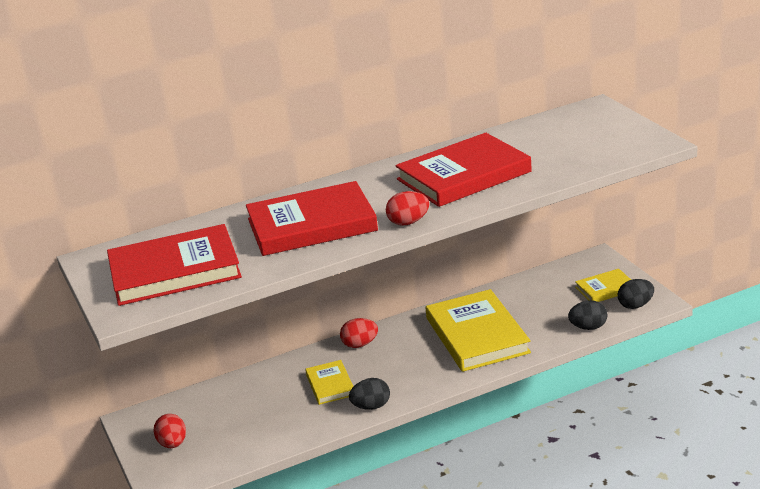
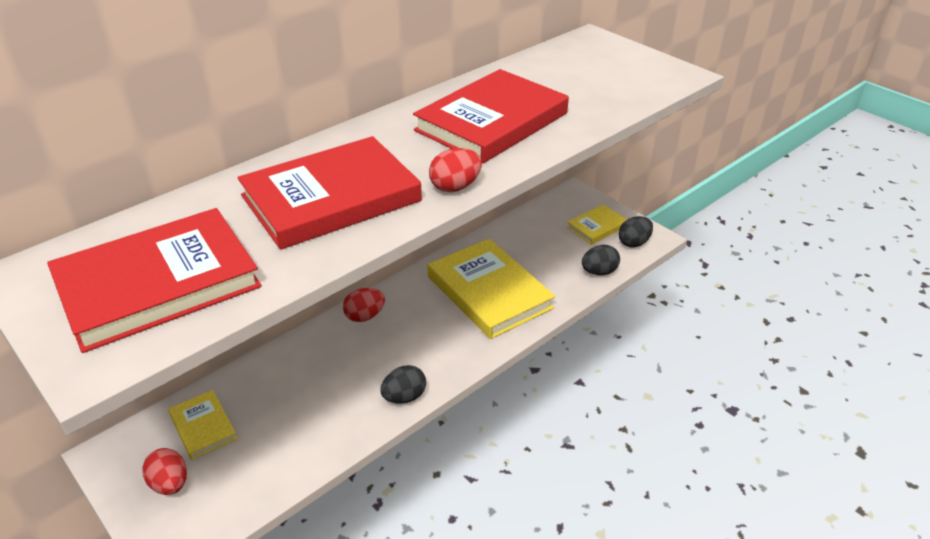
camera: 20 degrees left, 10 degrees up
(330, 385) = (347, 373): yellow book -> yellow book (203, 427)

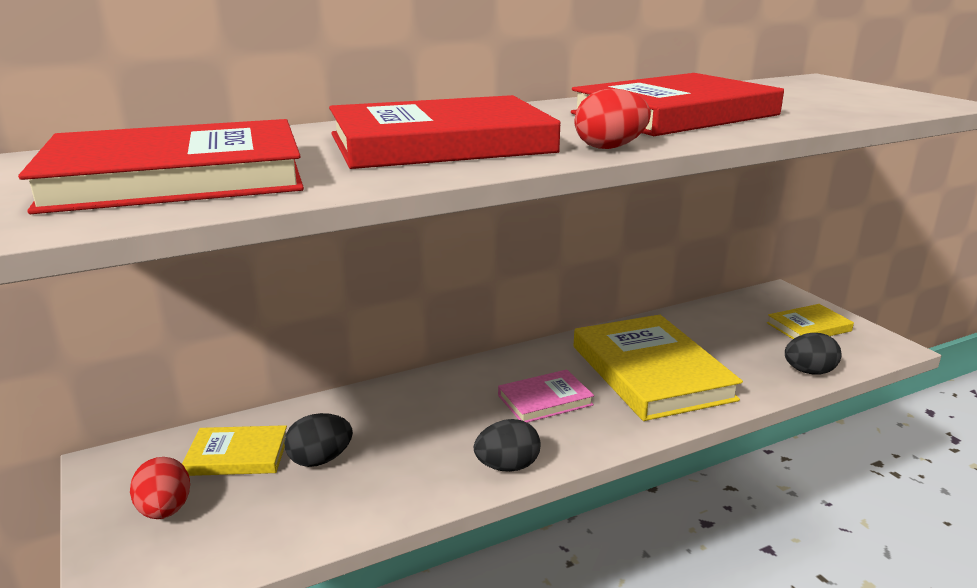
camera: 15 degrees right, 15 degrees down
(203, 427) = (237, 455): yellow book -> yellow book turned 75 degrees counterclockwise
(365, 316) = (482, 374): red egg -> none
(417, 333) = (545, 400): none -> pink book
(634, 243) = (861, 348): black egg -> black egg (320, 460)

